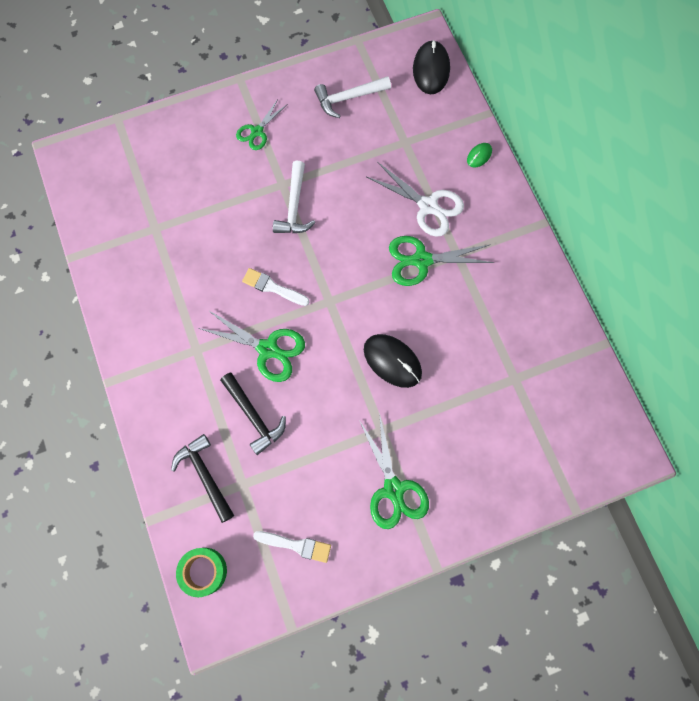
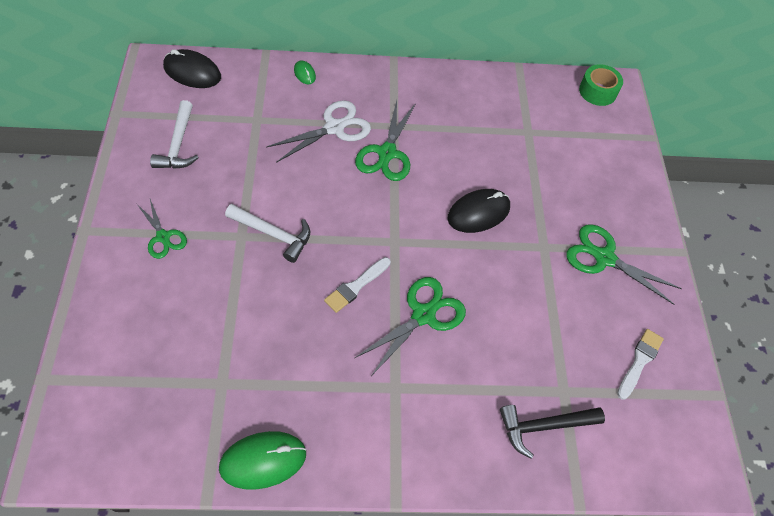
camera: 75 degrees left, 15 degrees down
(108, 281) = (263, 460): none -> green mouse
(204, 571) = (649, 463): green tape -> green tape (597, 91)
(253, 416) = (492, 354): black hammer -> none
(394, 489) = (604, 258): green scissors -> green scissors turned 150 degrees counterclockwise

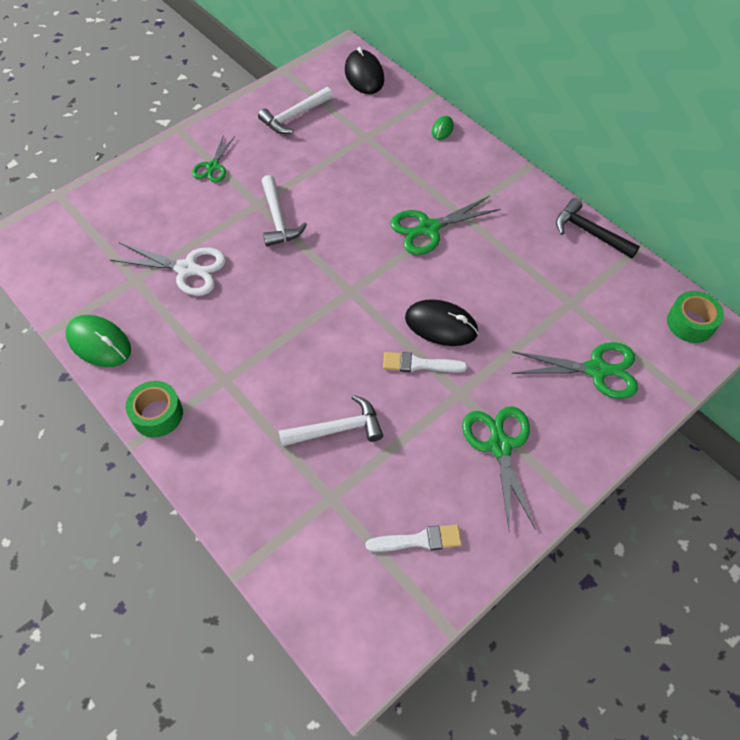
camera: 55 degrees right, 0 degrees up
(334, 128) = (413, 182): white scissors -> white scissors (187, 269)
(356, 286) = (285, 296): white brush -> white brush (419, 364)
(383, 463) = (157, 414): none -> green tape
(423, 315) = (304, 354): green scissors -> green scissors (597, 370)
(509, 343) = (337, 429): none -> white hammer
(544, 426) = (284, 503): black hammer -> black hammer (590, 232)

